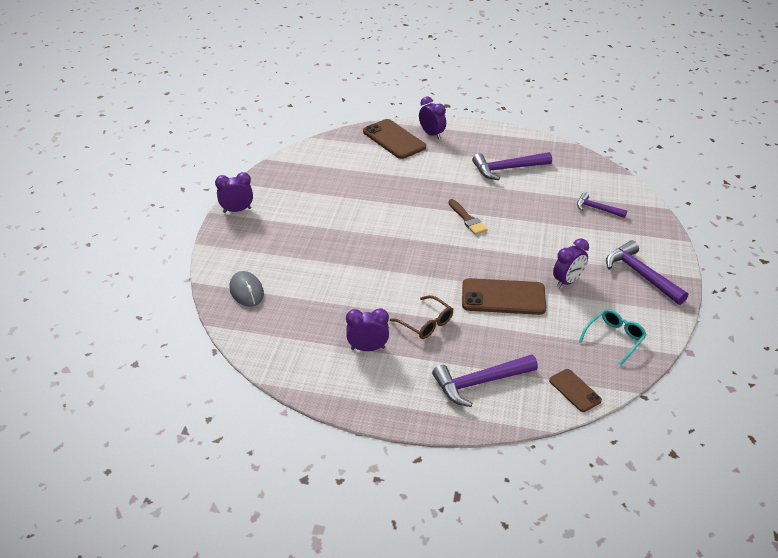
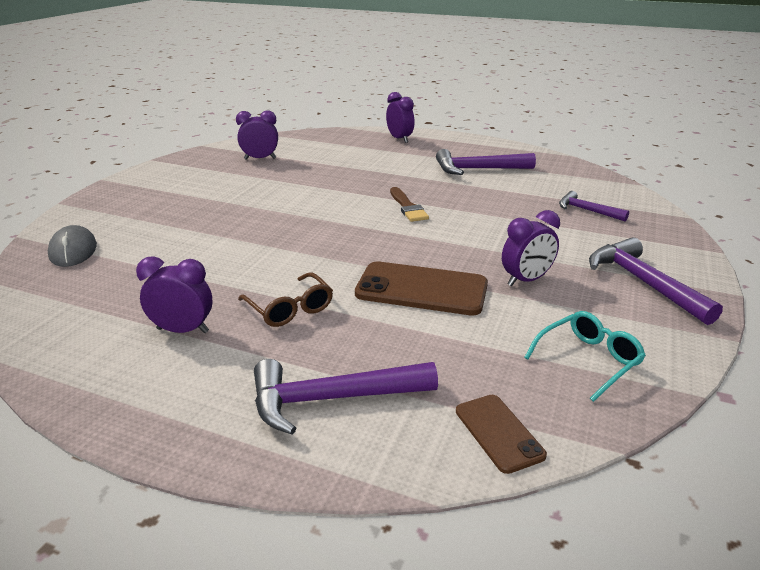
camera: 10 degrees right, 10 degrees down
(237, 210) = (133, 180): purple clock -> purple clock (260, 159)
(394, 139) = (354, 140): brown phone -> none

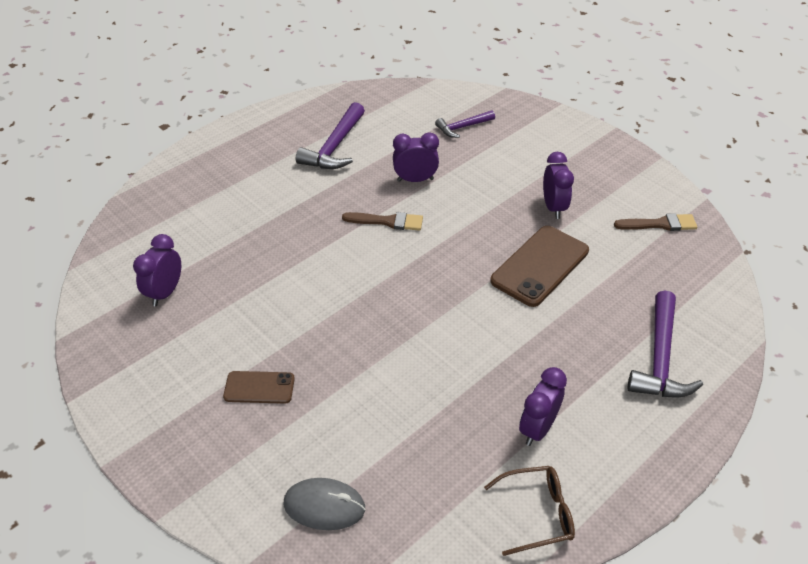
camera: 65 degrees left, 15 degrees up
(290, 309) = (534, 351): brown glasses -> brown glasses (537, 513)
(399, 139) = (205, 165): purple clock -> purple clock (415, 180)
(498, 433) = (715, 292): brown phone -> brown phone (259, 388)
(588, 360) = (659, 224): turquoise glasses -> brown brush
(643, 283) = (583, 157): purple hammer -> none

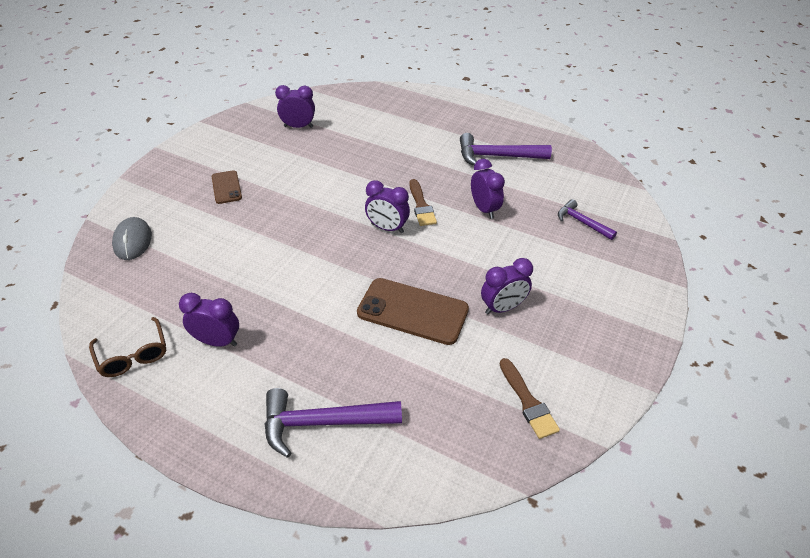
camera: 70 degrees right, 0 degrees up
(412, 255) = (387, 228): none -> purple clock

